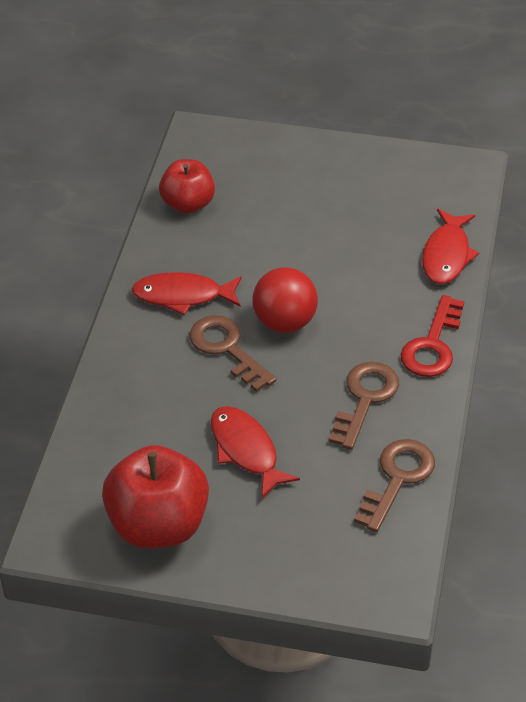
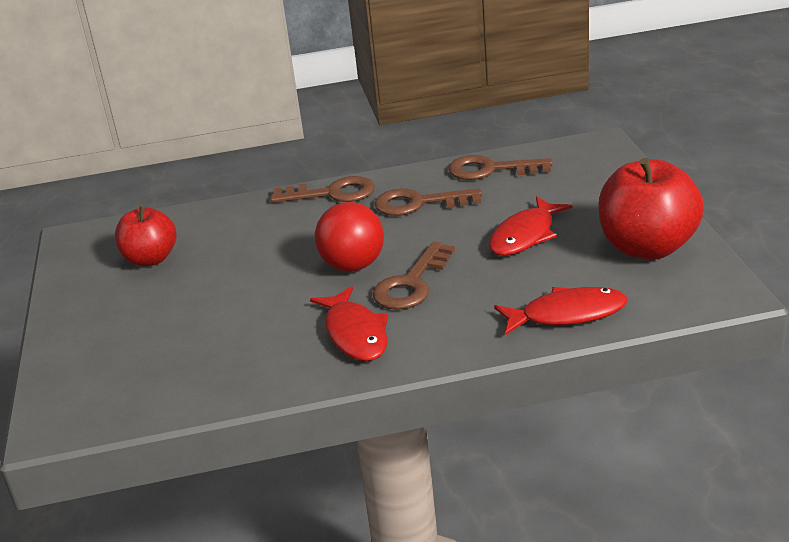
camera: 110 degrees left, 15 degrees down
(188, 204) = (199, 383): red apple -> red apple (151, 259)
(432, 345) = (332, 193): red key -> brown key
(447, 255) = (211, 216): red fish -> red fish (567, 314)

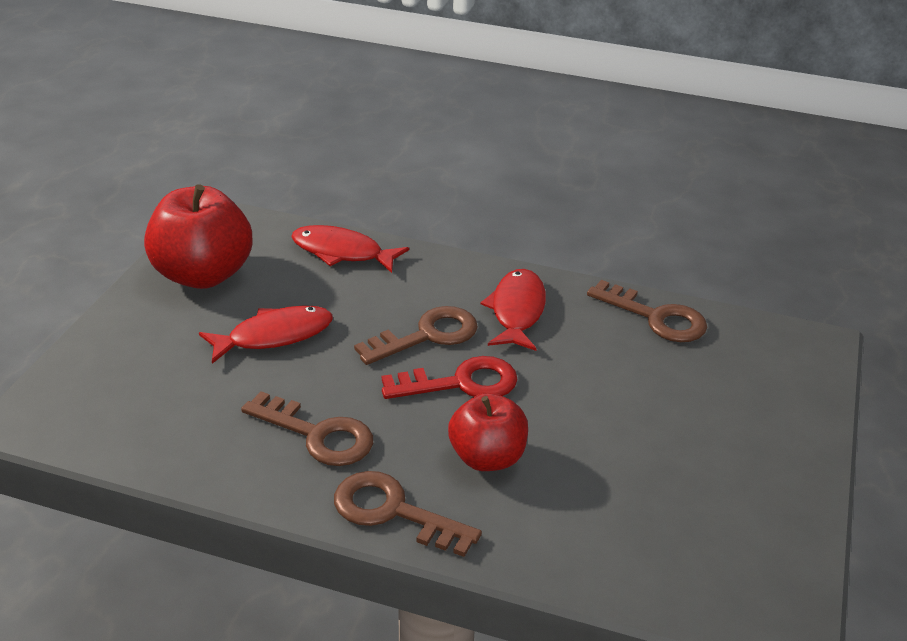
camera: 155 degrees left, 5 degrees up
(151, 259) = (680, 512): red apple -> red apple (487, 458)
(353, 265) = (461, 383): red ball -> red key
(490, 170) = (185, 445): brown key -> brown key (656, 317)

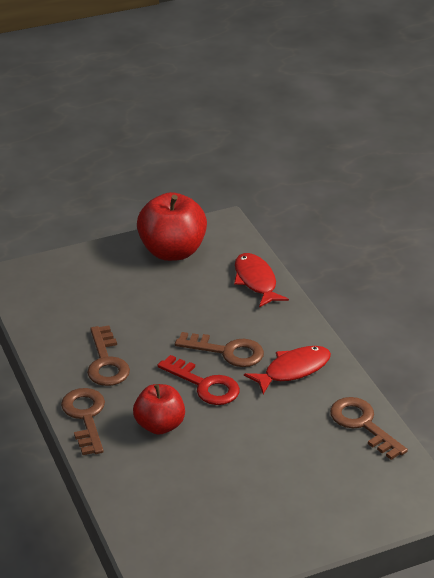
camera: 50 degrees right, 0 degrees up
(274, 336) = (157, 304): red fish -> none
(656, 317) = (363, 424): brown key -> brown key turned 150 degrees clockwise

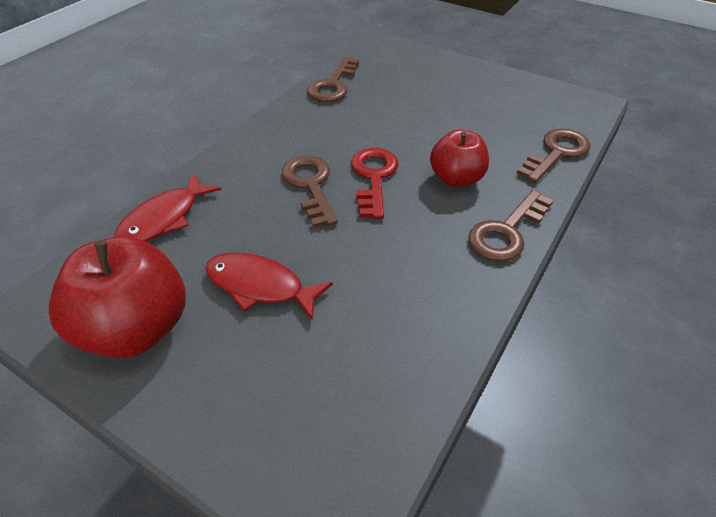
camera: 125 degrees left, 10 degrees up
(106, 362) = (415, 263): brown key -> brown key (556, 153)
(293, 370) = (300, 138): red fish -> red fish (260, 286)

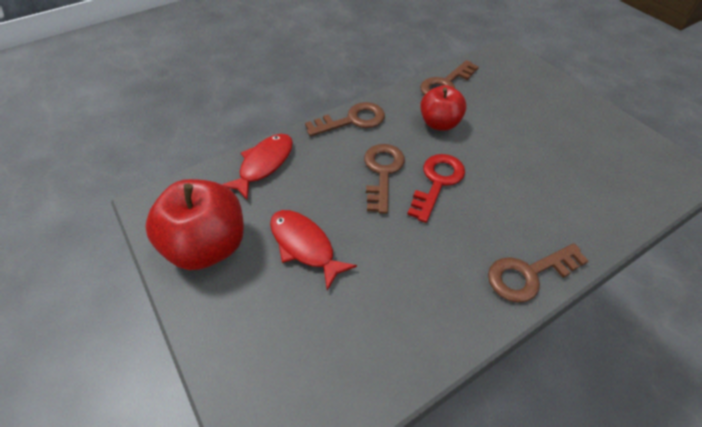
camera: 25 degrees right, 5 degrees up
(164, 219) = (264, 164): red fish -> red fish turned 150 degrees clockwise
(456, 178) = (509, 207): red apple -> red apple (439, 123)
(556, 153) = (620, 213): brown key -> brown key (352, 120)

